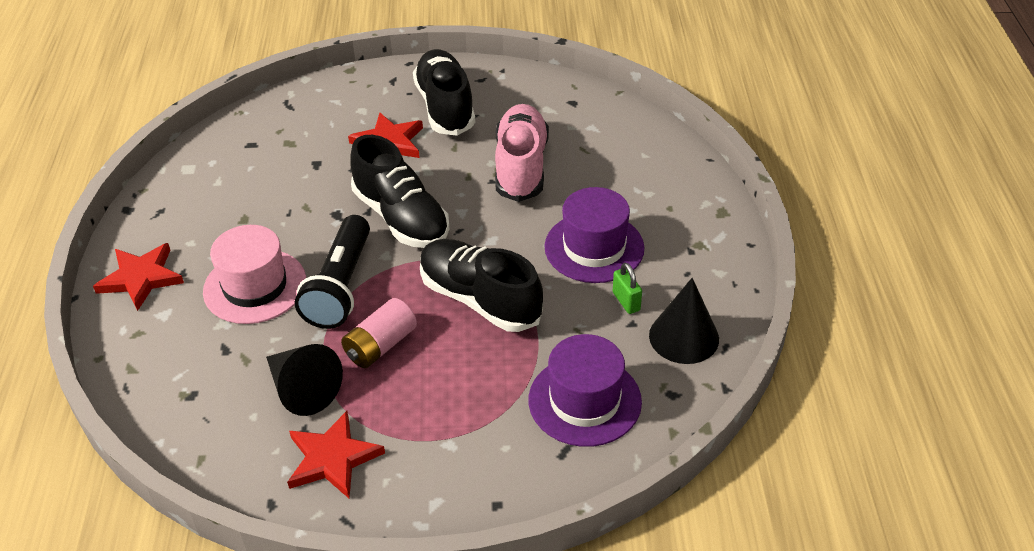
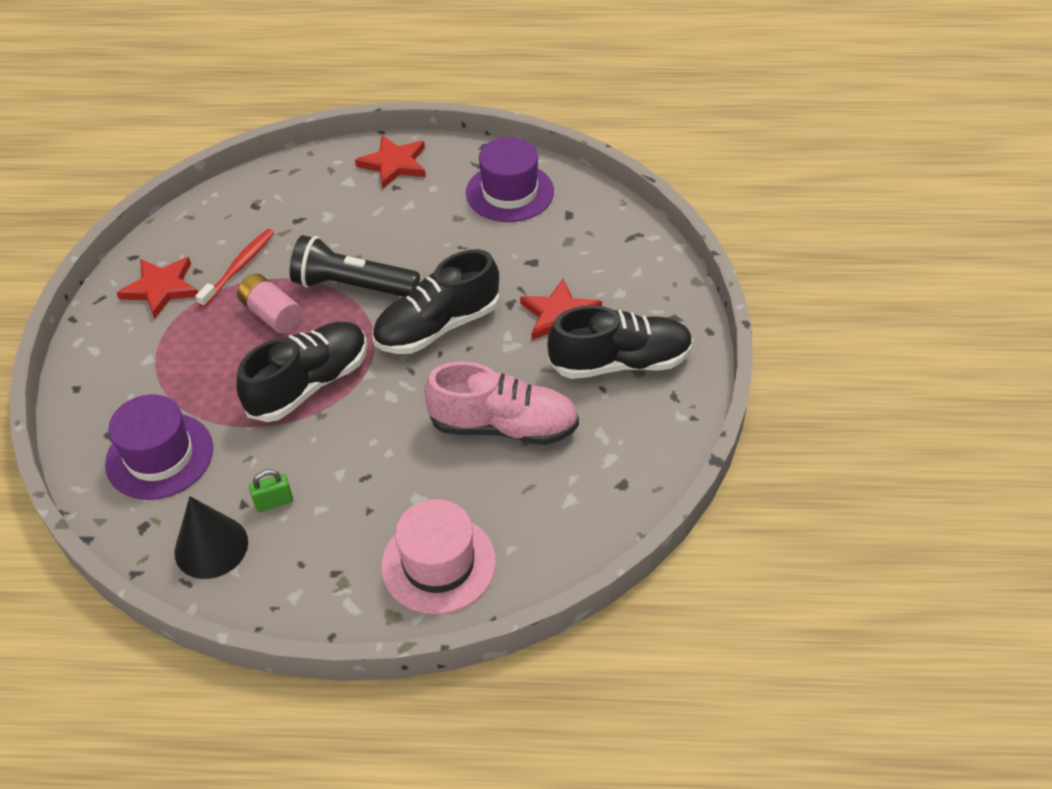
camera: 95 degrees right, 5 degrees up
(255, 286) = (367, 231): pink hat -> pink hat (438, 563)
(302, 389) = (239, 267): black cone -> red toothbrush
(594, 247) = (360, 482): purple hat -> purple hat (510, 192)

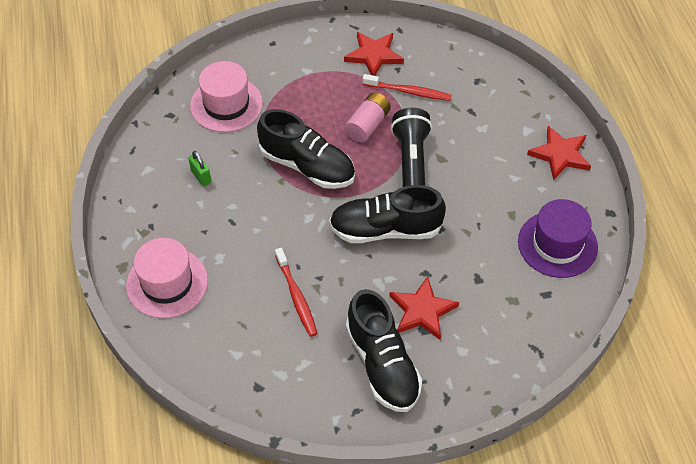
camera: 75 degrees right, 5 degrees up
(159, 456) = (226, 104): purple hat -> pink hat
(211, 547) = (160, 154): black cone -> none
(437, 326) = (385, 230): black shoe -> black shoe turned 45 degrees counterclockwise
(504, 426) = (296, 296): pink shoe -> red toothbrush

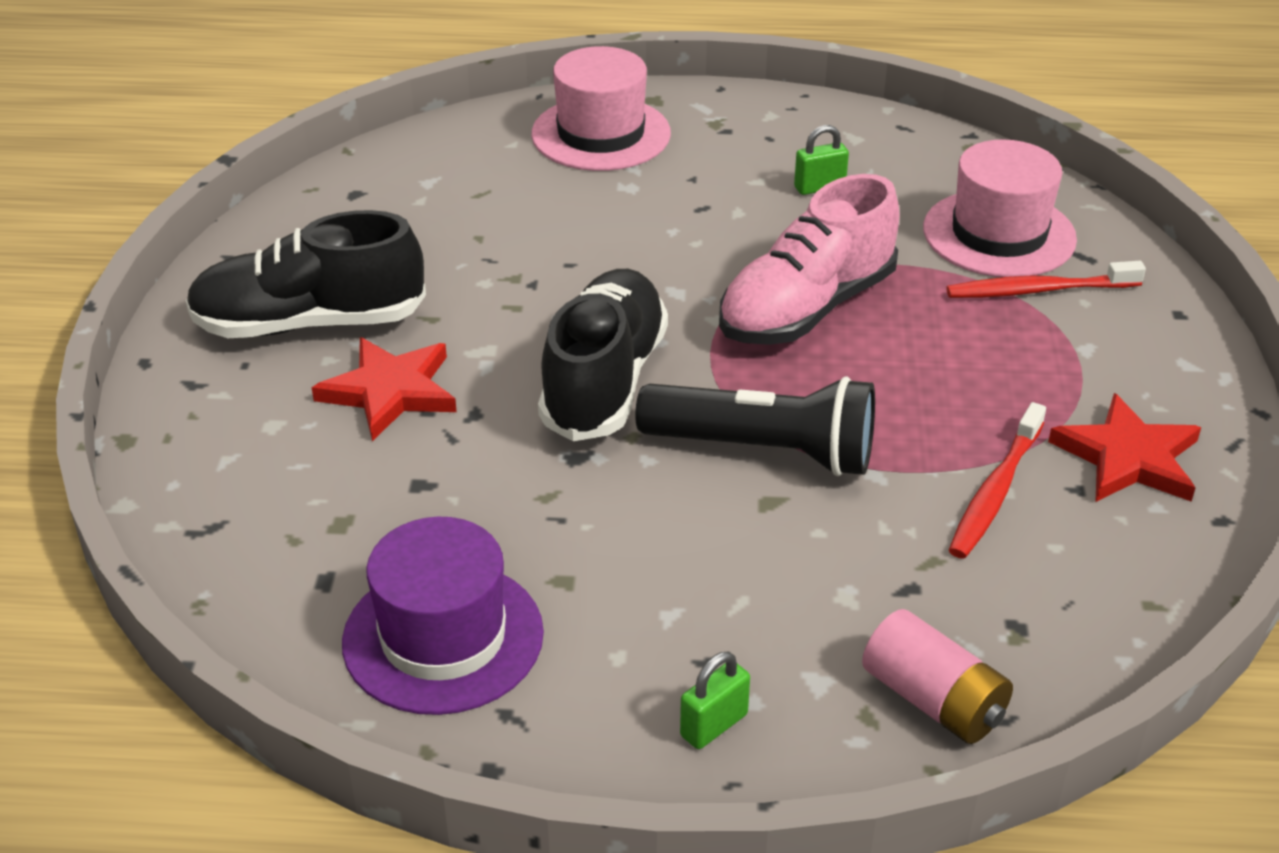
camera: 105 degrees right, 15 degrees down
(296, 296) = (505, 253): red toothbrush -> red toothbrush (1039, 290)
(307, 166) = (806, 308): black shoe -> pink shoe
(368, 125) = (901, 408): pink battery -> pink battery (933, 700)
(560, 155) = (714, 725): red star -> green padlock

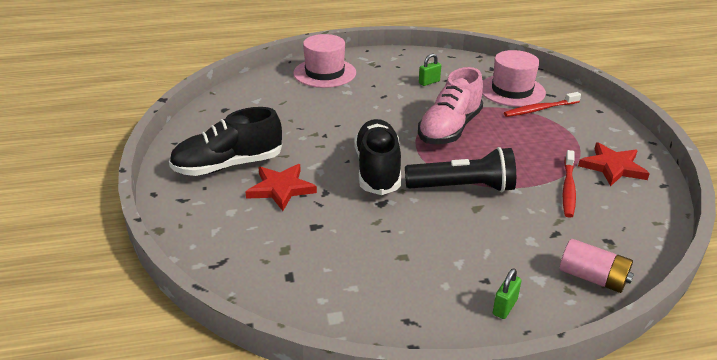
camera: 15 degrees left, 5 degrees down
(443, 637) = (359, 292): purple hat -> none

